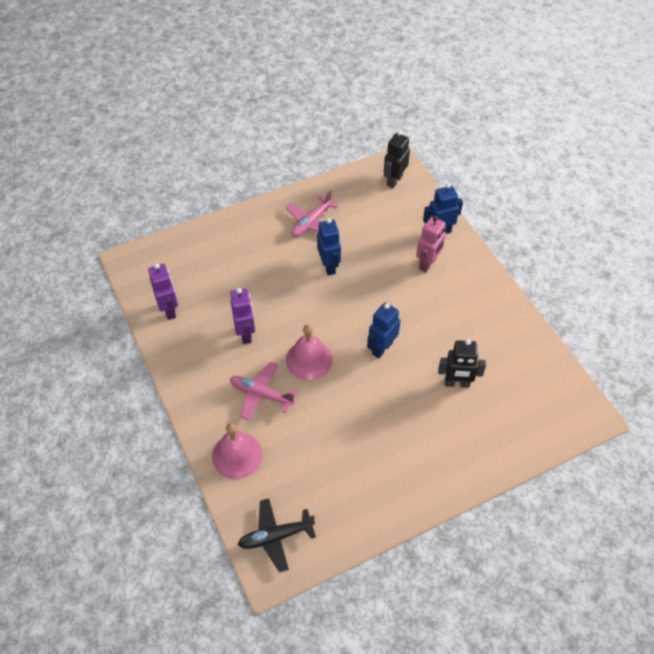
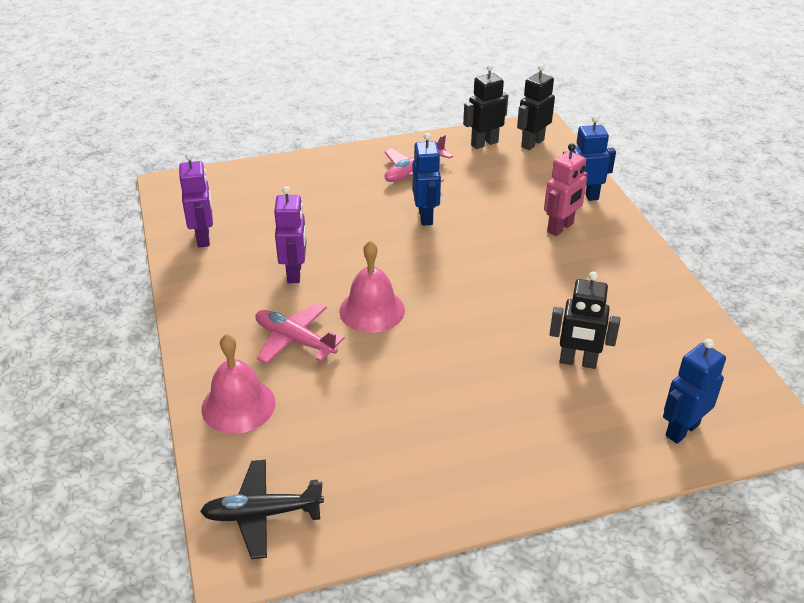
camera: 10 degrees right, 15 degrees down
(358, 185) = (484, 143): none -> black robot
(382, 348) = (477, 309): blue robot -> blue robot (681, 430)

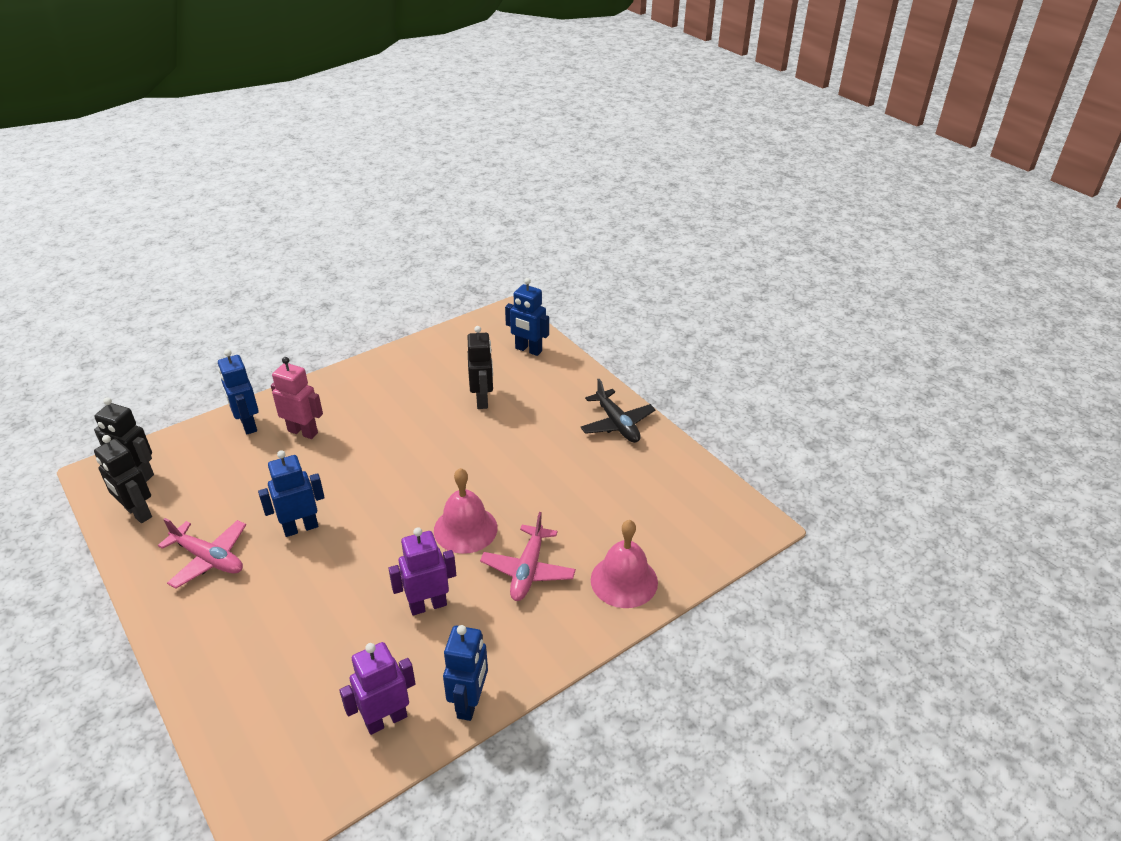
camera: 110 degrees left, 0 degrees up
(185, 279) = (470, 702): none -> blue robot
(262, 514) = (715, 526): black plane -> black plane (617, 424)

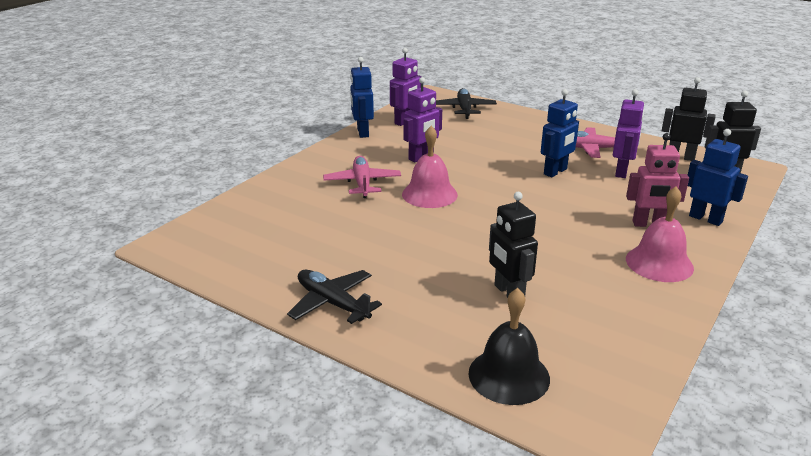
camera: 160 degrees right, 10 degrees down
(233, 507) = (622, 172): none -> purple robot
(264, 733) = (464, 109): none -> black plane
(528, 350) = (509, 375): blue robot -> black bell
(624, 580) = (283, 191): pink bell -> pink bell (659, 263)

